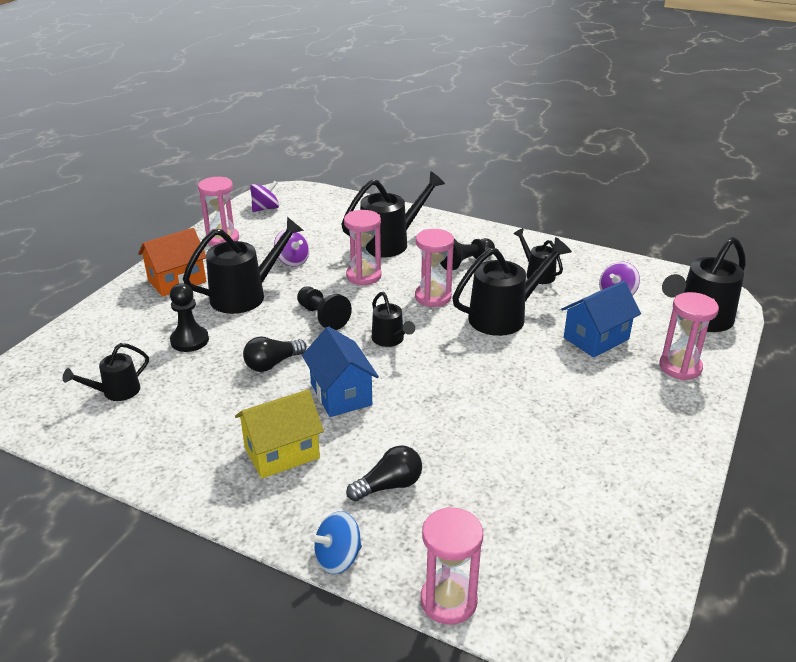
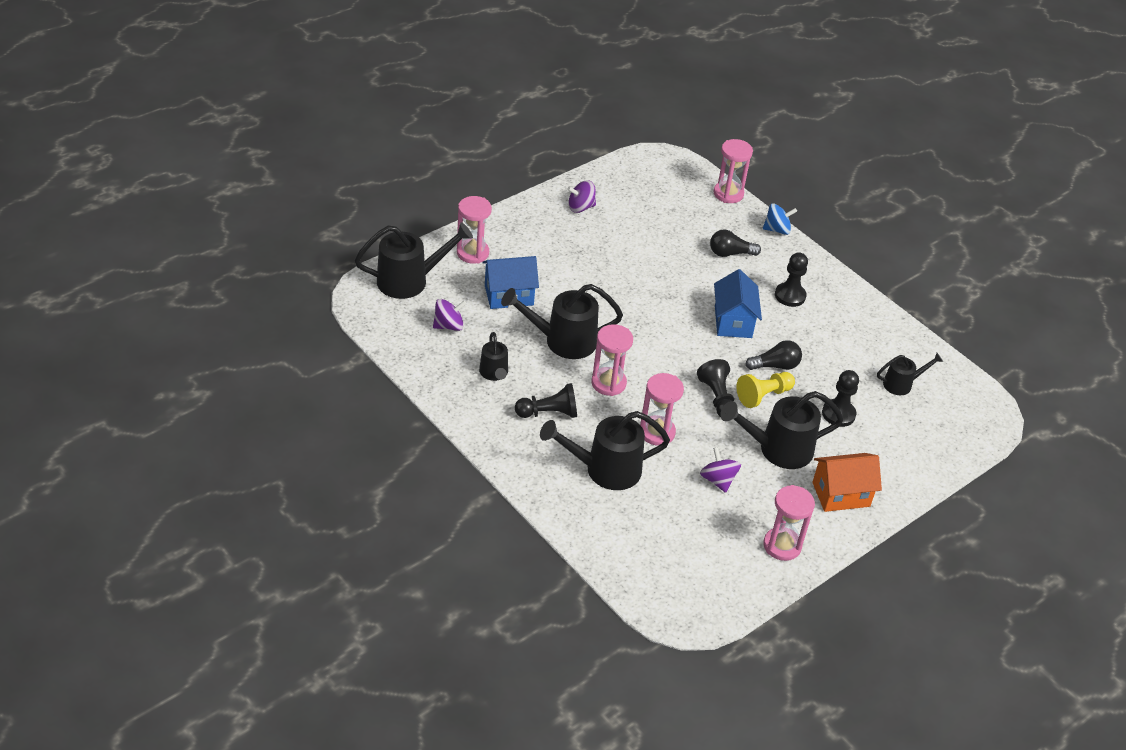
camera: 160 degrees left, 10 degrees up
(265, 208) = (717, 587): purple spinning top -> purple spinning top (580, 207)
(275, 332) = (763, 396): none -> yellow pawn
(282, 453) = (790, 296): yellow house -> black pawn
(390, 340) = (672, 353): black watering can -> none

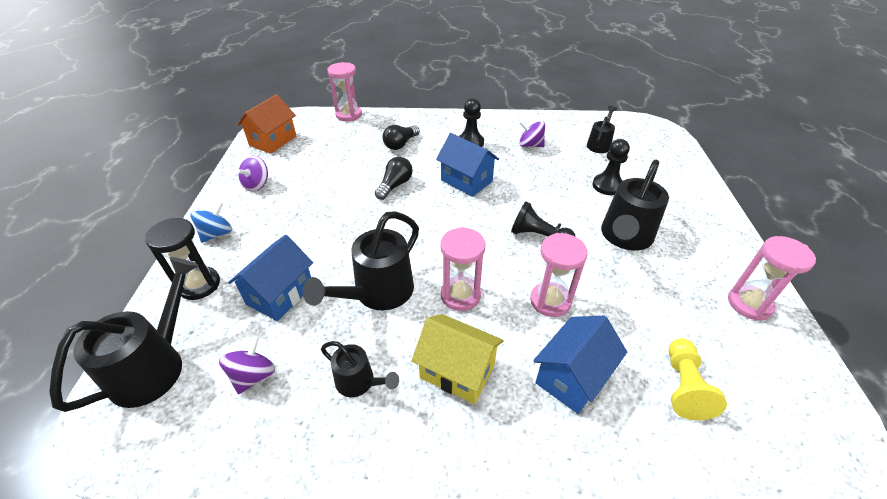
camera: 45 degrees left, 0 degrees up
(472, 253) = (199, 285): pink hourglass -> black hourglass
(549, 413) = (457, 371): black pawn -> yellow house
(604, 469) = (572, 377): black watering can -> blue house
(718, 480) = (640, 296): purple spinning top -> purple spinning top (530, 145)
(763, 396) = (558, 211): yellow pawn -> yellow pawn (683, 386)
(775, 366) = (531, 187): black light bulb -> black light bulb (395, 185)
(777, 229) = (406, 115): blue spinning top -> blue spinning top (217, 234)
(841, 494) = (698, 232): orange house -> orange house (273, 141)

